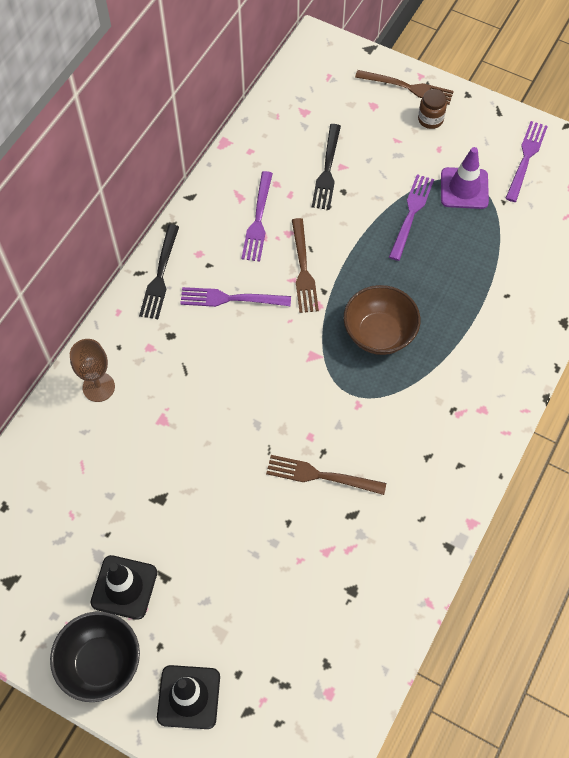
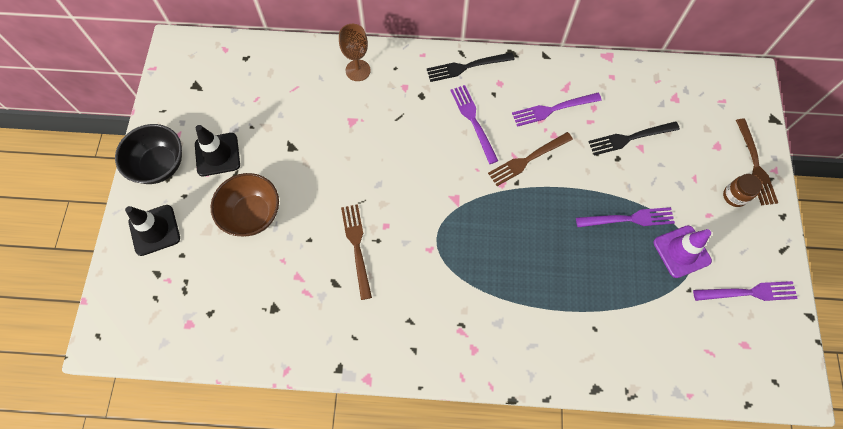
camera: 65 degrees right, 5 degrees up
(379, 334) = (501, 239): brown bowl -> brown bowl (252, 214)

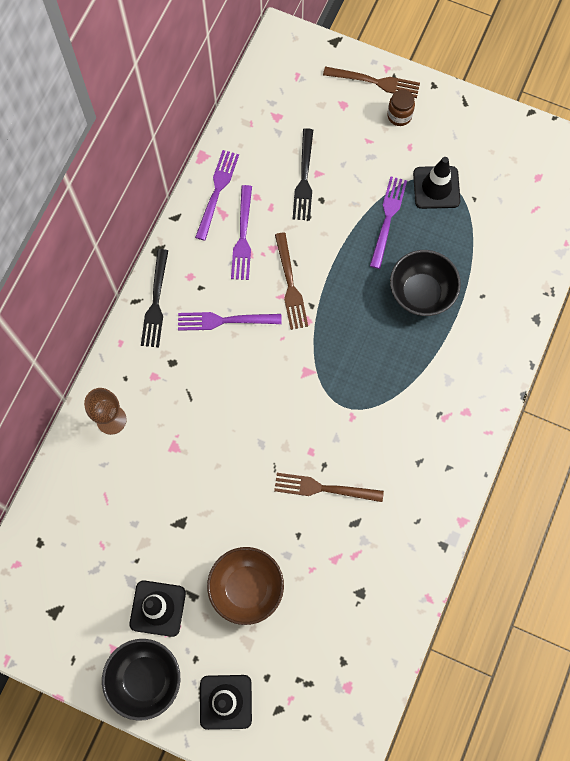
camera: 70 degrees left, 5 degrees up
(571, 271) = (421, 293): none -> black bowl
(681, 251) = (436, 187): purple traffic cone -> black traffic cone
(749, 292) = (493, 150): purple fork -> purple fork (217, 191)

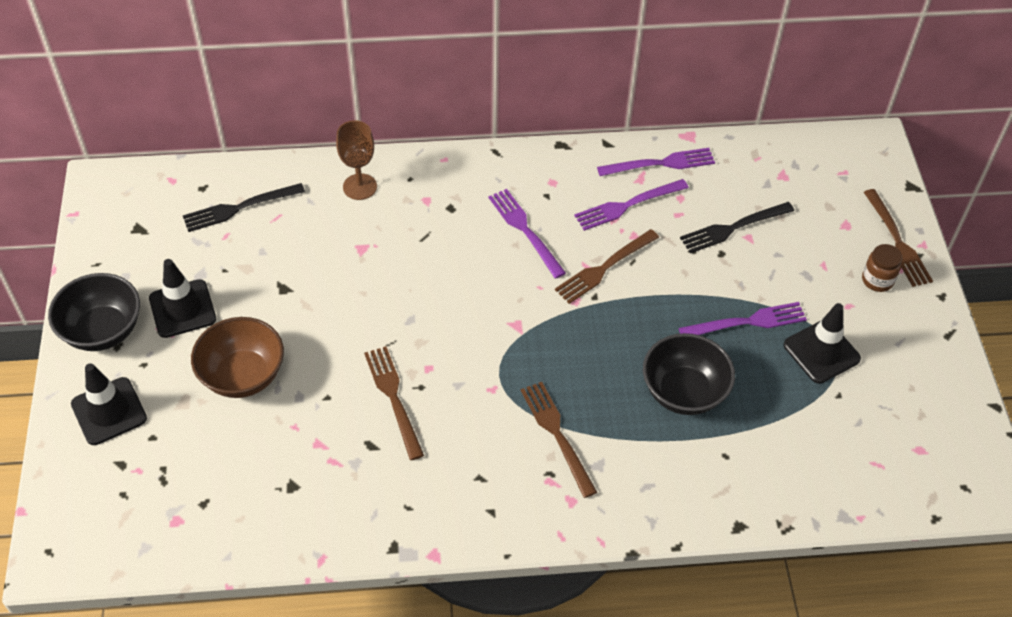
camera: 60 degrees right, 20 degrees down
(156, 302) = (505, 168): black fork -> black fork (239, 208)
(411, 393) = (556, 434): none -> brown fork

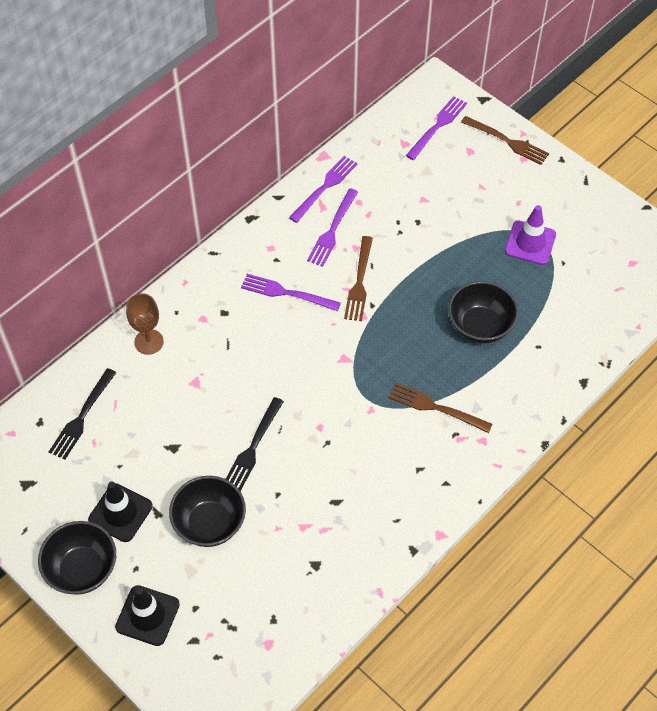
camera: 40 degrees left, 5 degrees up
(243, 376) = (209, 523): brown bowl -> black bowl
(393, 397) = (318, 462): brown fork -> none
(733, 228) = (409, 200): black fork -> black fork (253, 447)
(747, 322) = (473, 255): purple fork -> purple fork (437, 126)
(821, 352) = (530, 243): black traffic cone -> purple traffic cone
(877, 280) = (519, 175): brown jar -> none

